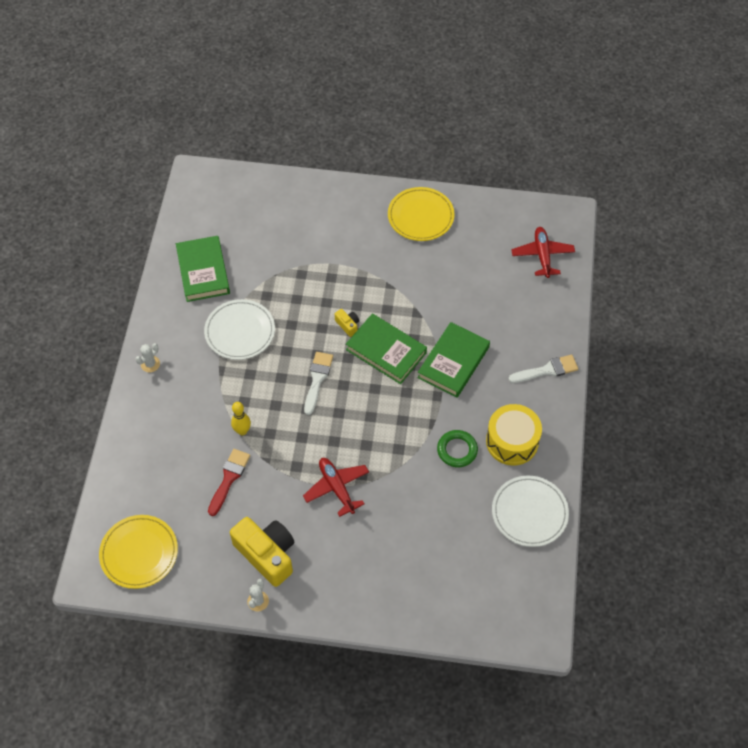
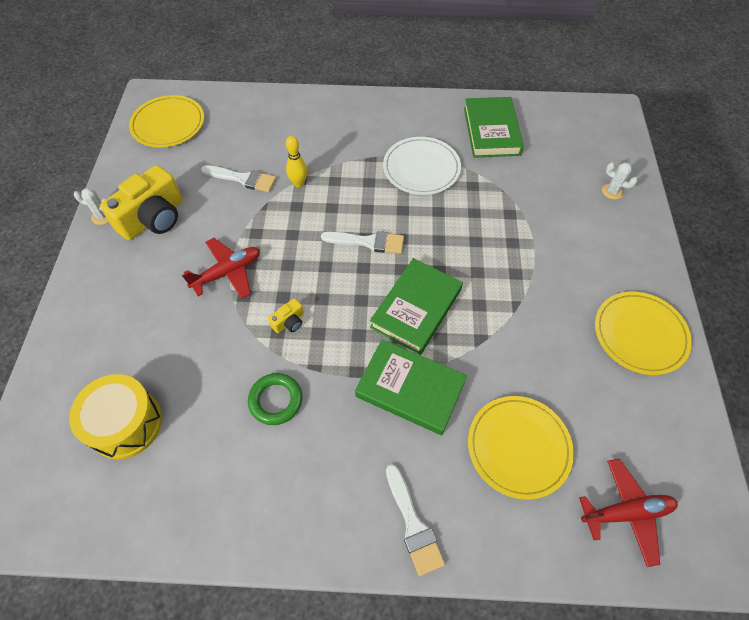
camera: 85 degrees right, 0 degrees up
(150, 364) = (372, 106): white cactus -> white cactus (612, 191)
(203, 271) = (491, 131): green book -> green book turned 75 degrees counterclockwise
(229, 478) = (243, 179): red brush -> white brush
(347, 325) = (447, 265): yellow camera -> yellow camera (289, 322)
(499, 304) = (518, 447): none -> yellow plate
(512, 441) = (289, 473): yellow drum -> yellow drum (126, 423)
(529, 512) = (177, 502): white plate -> none

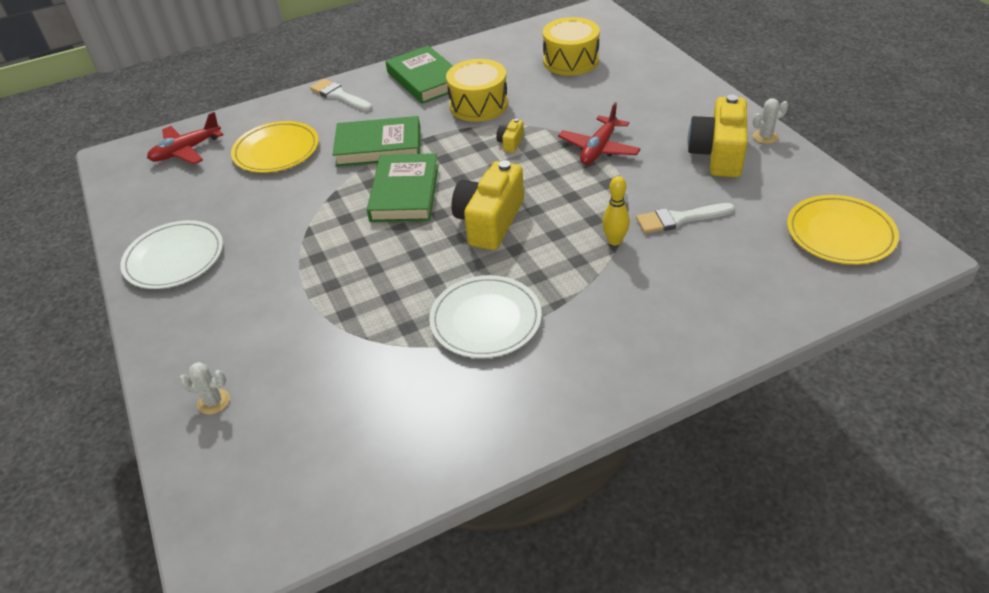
camera: 155 degrees right, 15 degrees down
(276, 400) = (478, 105): green ring -> yellow drum
(368, 242) = (490, 221): white brush -> yellow camera
(491, 131) = (419, 419): green book -> green book (426, 79)
(640, 334) = (174, 258): yellow plate -> white plate

